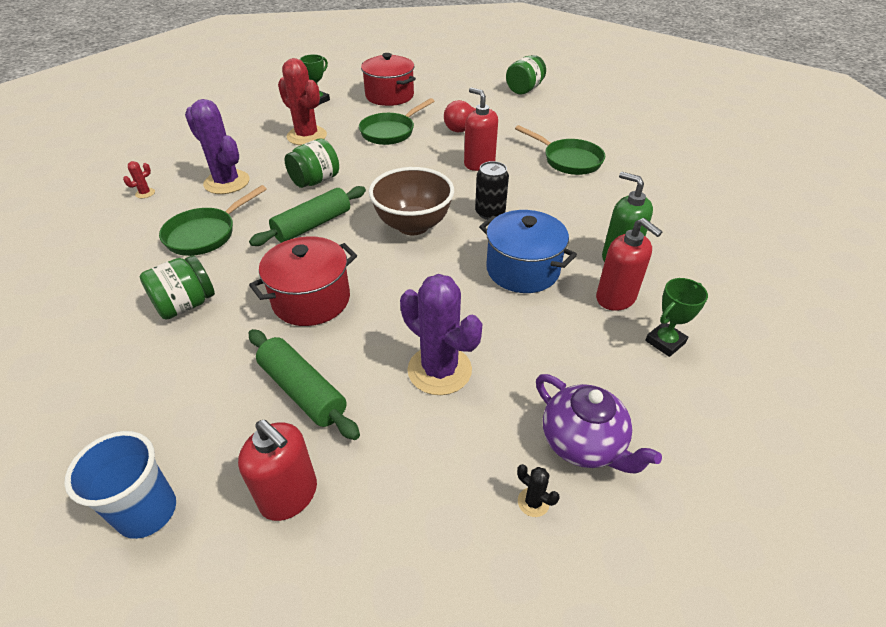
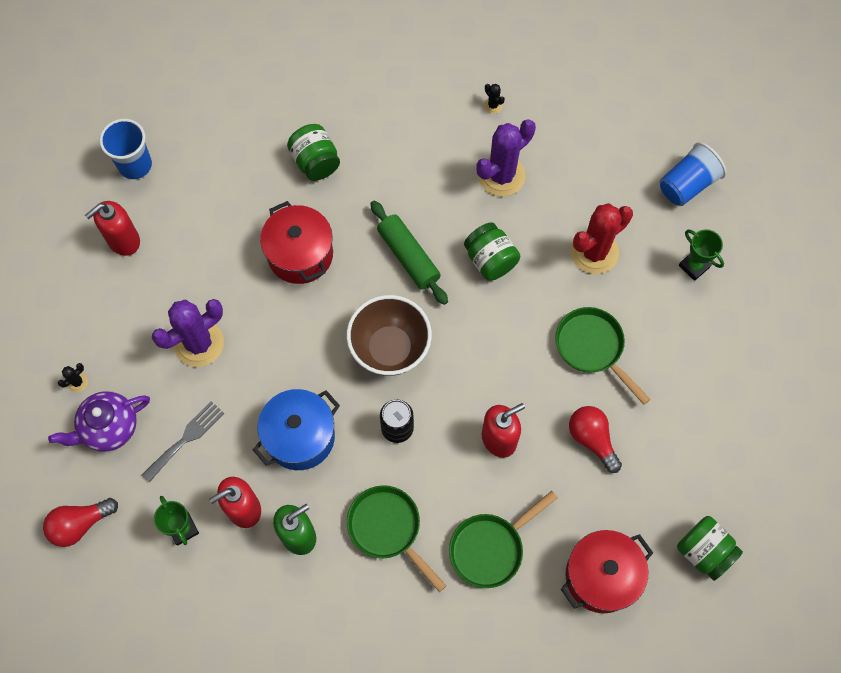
camera: 100 degrees right, 25 degrees up
(145, 193) = (493, 105): red cactus -> black cactus
(205, 234) = (412, 166): green pan -> green pan (388, 529)
(248, 105) = (687, 185): none -> blue cup
(302, 391) = (204, 248): green rolling pin -> none
(389, 96) = (699, 357): red pot -> red pot (601, 576)
(563, 359) = (186, 438): none -> grey fork
(722, 445) = (80, 524): none -> red light bulb

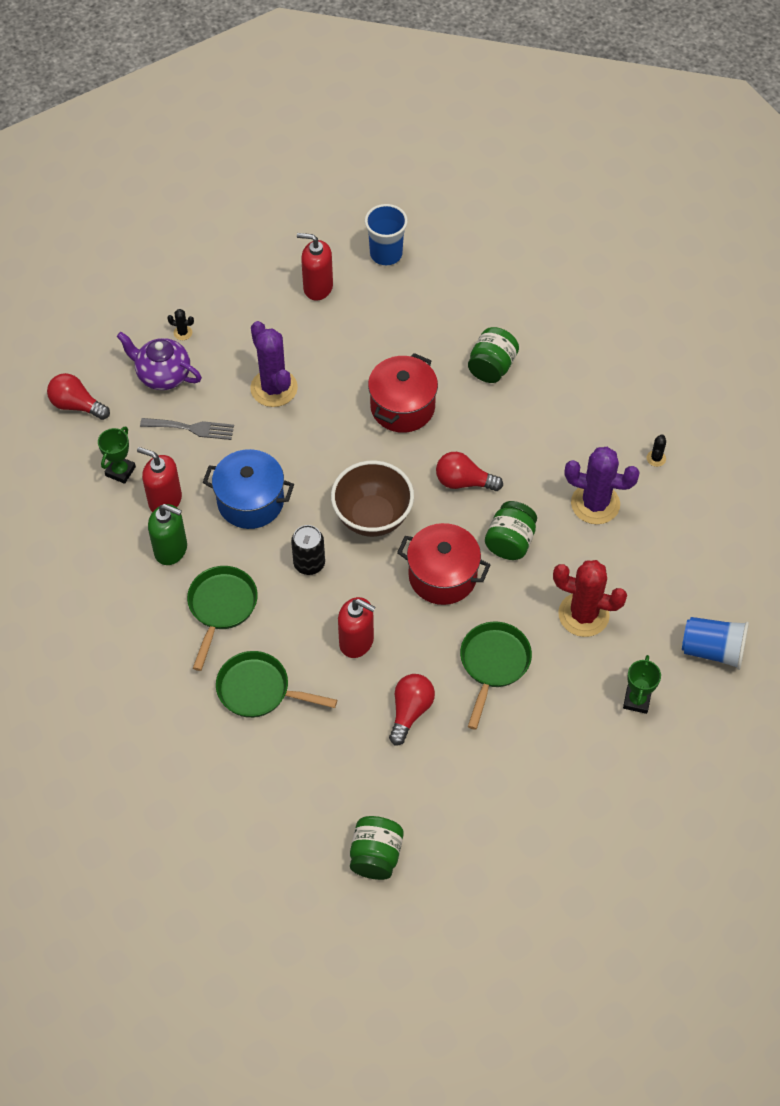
camera: 55 degrees right, 10 degrees down
(199, 343) = (274, 388): purple cactus -> purple cactus turned 45 degrees clockwise
(408, 257) = (463, 482): green rolling pin -> red light bulb
(601, 576) = (295, 787): red pot -> red pot (442, 576)

